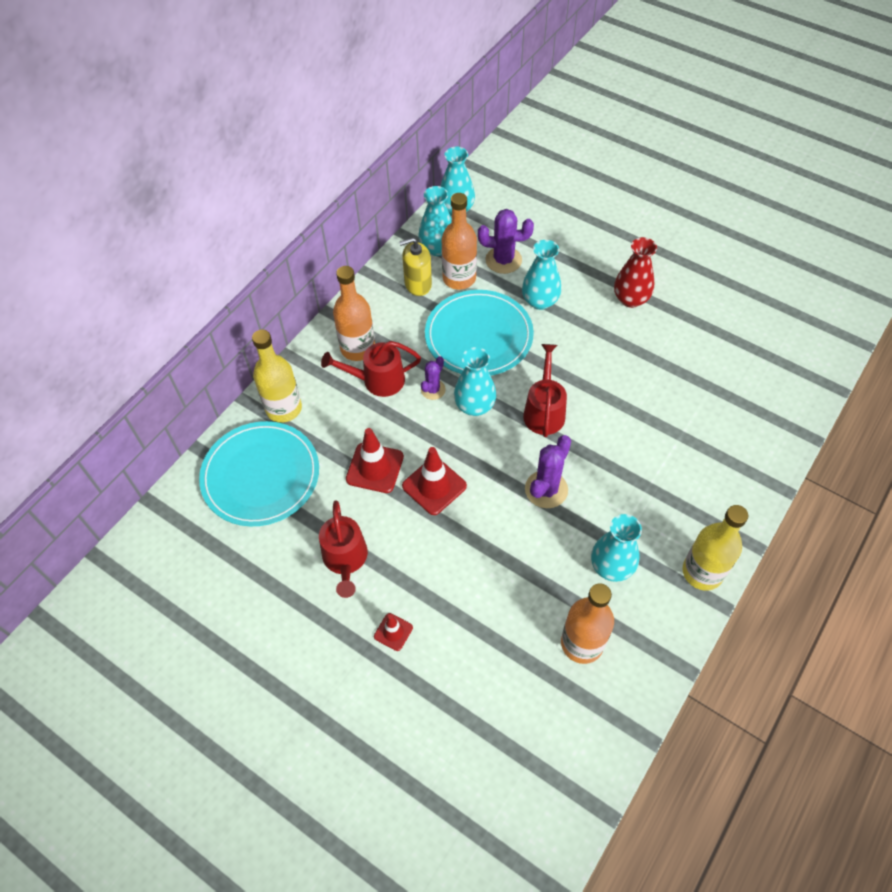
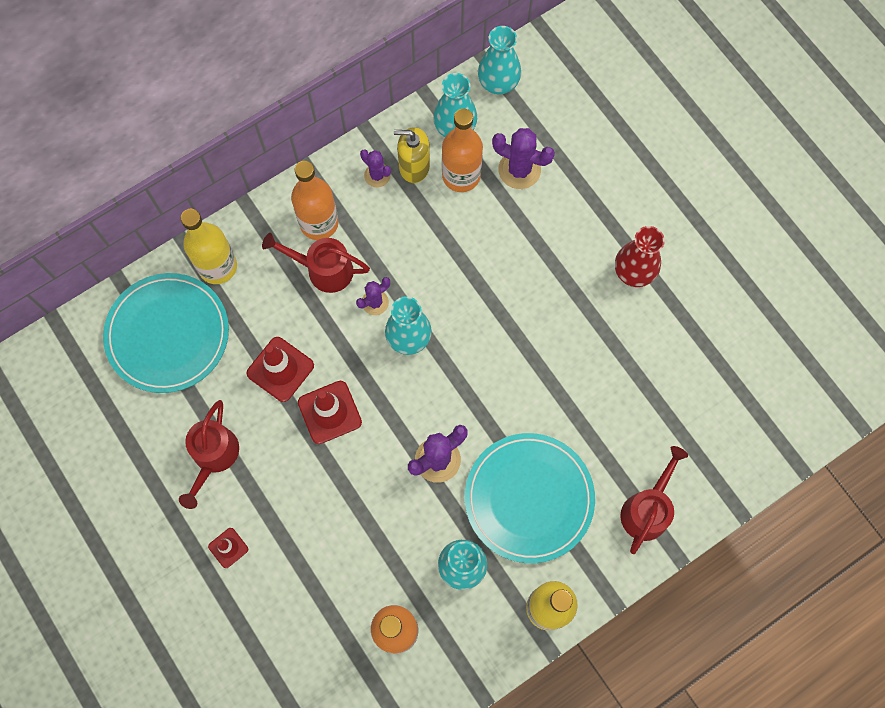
camera: 20 degrees right, 15 degrees up
(390, 300) = (377, 175): none -> purple cactus
(479, 336) = (450, 256): turquoise plate -> turquoise plate (529, 498)
(540, 301) = (534, 237): turquoise vase -> none
(544, 410) = (477, 371): red watering can -> red watering can (647, 509)

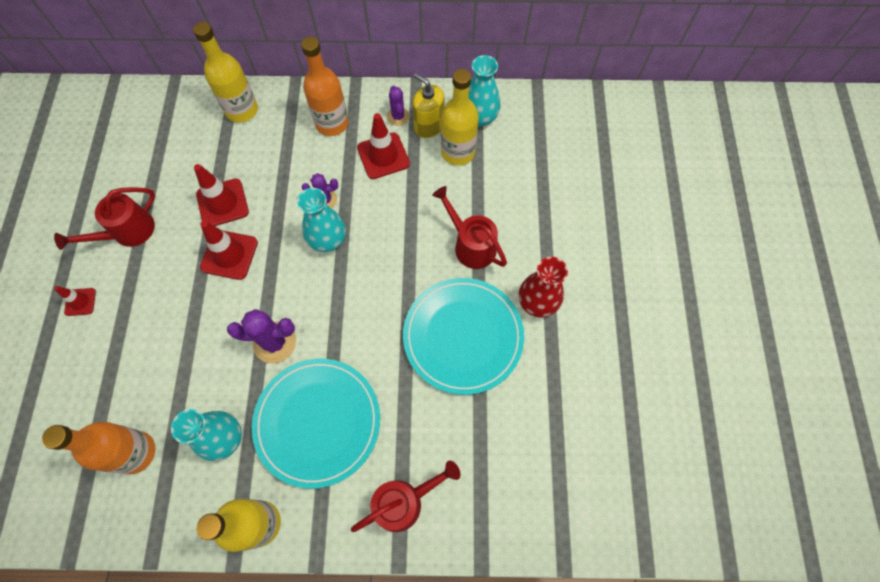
camera: 35 degrees right, 5 degrees down
(168, 334) = (172, 133): turquoise plate -> turquoise plate (463, 336)
(323, 269) = (308, 155): red watering can -> red watering can (470, 244)
(394, 224) = (383, 156): none -> red traffic cone
(461, 175) = (458, 152): orange bottle -> yellow bottle
(498, 83) = (535, 106): turquoise vase -> none
(519, 170) = (504, 174): purple cactus -> none

